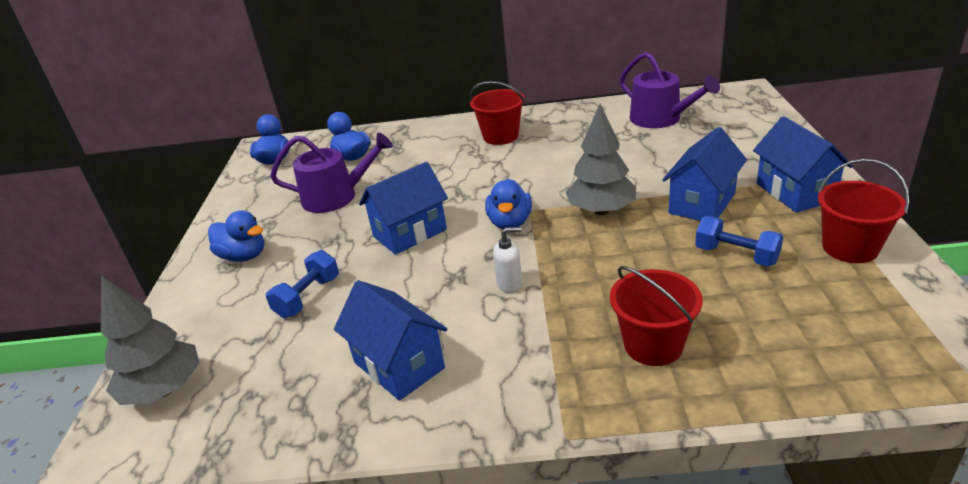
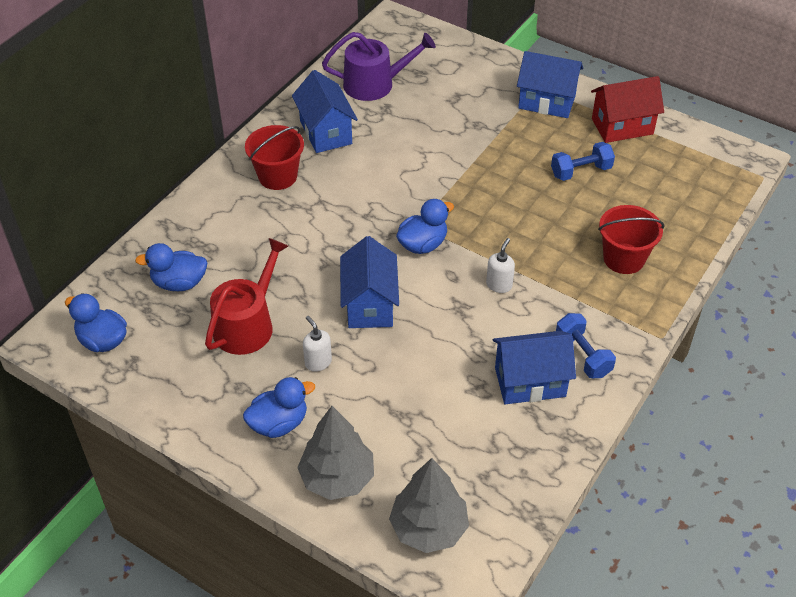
camera: 60 degrees left, 15 degrees up
(308, 297) = (394, 401): blue dumbbell -> blue dumbbell (583, 355)
(323, 241) = (318, 362): none -> white soap dispenser
(336, 197) = (247, 324): purple watering can -> red watering can
(510, 222) = (423, 244): blue duck -> blue duck turned 75 degrees counterclockwise
(601, 210) = (463, 192): grey tree -> grey tree (337, 478)
(702, 203) = (511, 145): blue house -> blue house (326, 132)
(850, 248) = (622, 126): red bucket -> red house

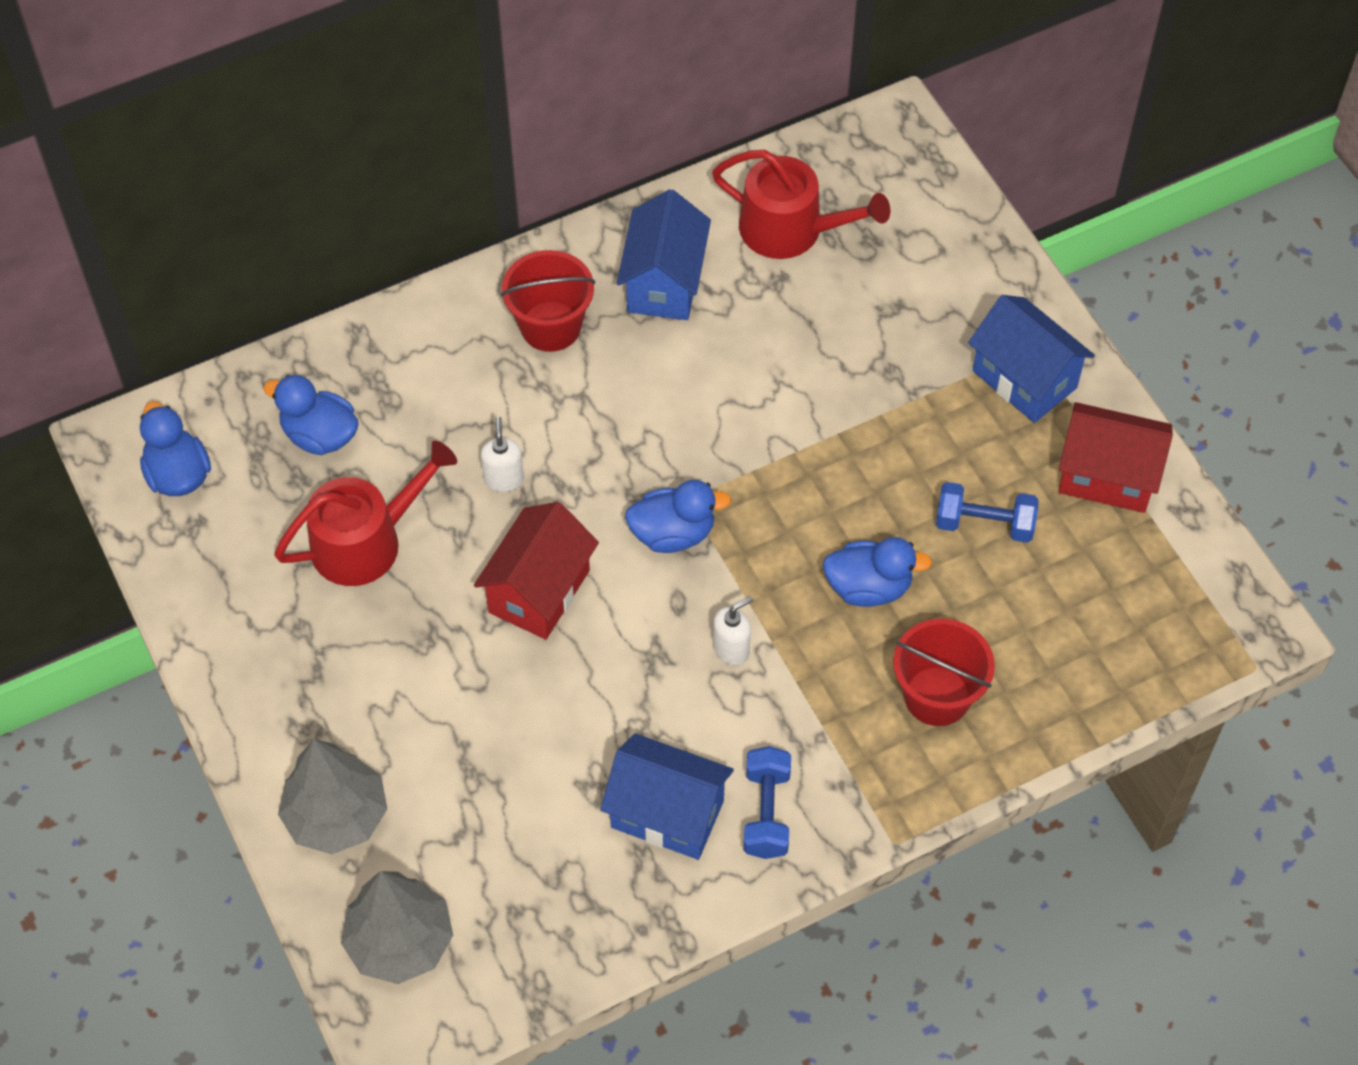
camera: 30 degrees right, 10 degrees up
(279, 423) = (315, 704): blue duck -> blue duck (868, 587)
(318, 362) = (418, 642): white soap dispenser -> white soap dispenser (504, 479)
(369, 304) = (539, 591): blue house -> red house
(375, 84) = (791, 230): purple watering can -> red watering can

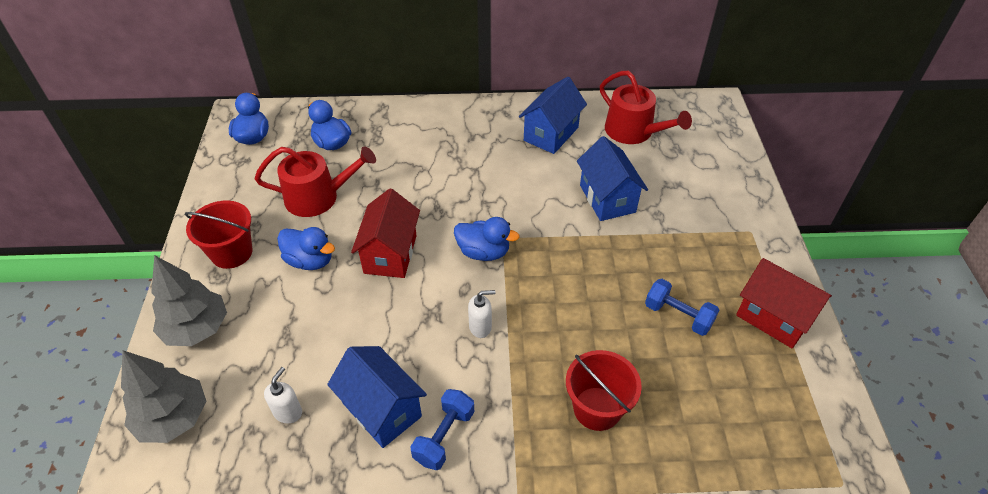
camera: 25 degrees right, 10 degrees down
(504, 479) = (409, 193): white soap dispenser -> white soap dispenser (288, 412)
(539, 591) = (390, 254): red house -> red house turned 45 degrees counterclockwise
(550, 326) = (479, 134): red bucket -> red bucket (232, 252)
(868, 587) = (585, 324): blue duck -> blue duck (310, 260)
(1024, 379) = (740, 245): blue house -> blue house (607, 198)

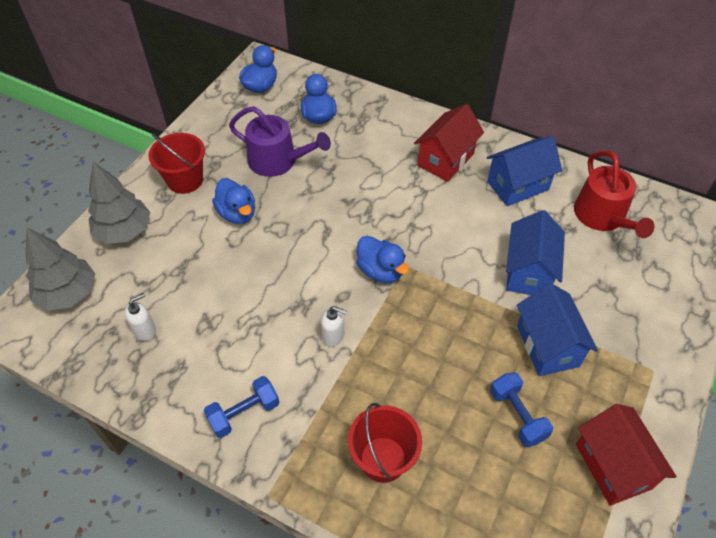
camera: 30 degrees right, 5 degrees up
(318, 197) = (278, 161): red watering can -> purple watering can
(382, 409) = (212, 365): blue house -> blue house (547, 346)
(390, 254) = (302, 236): red house -> red house (445, 160)

